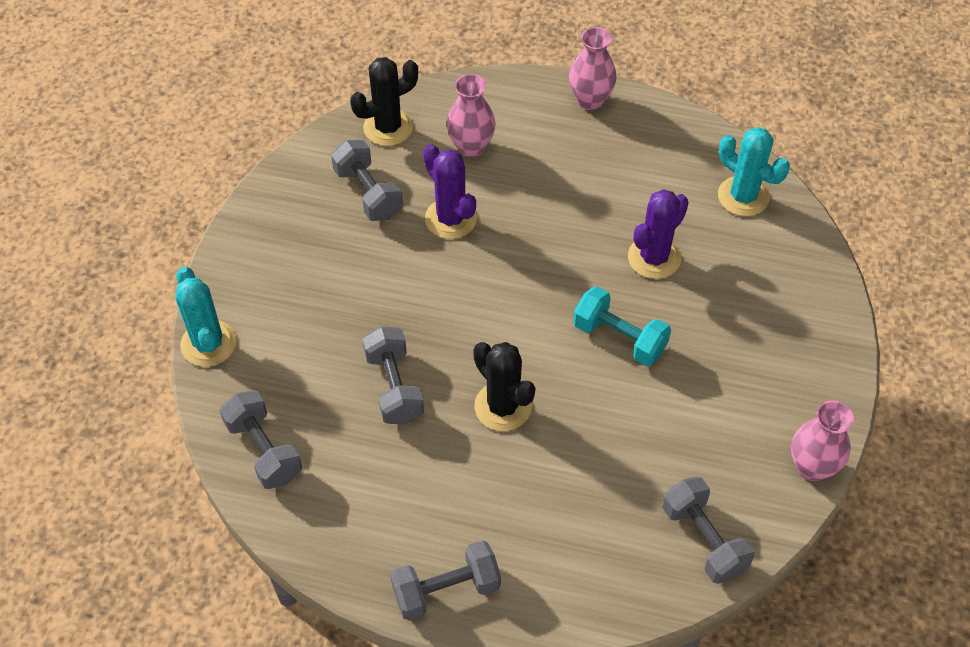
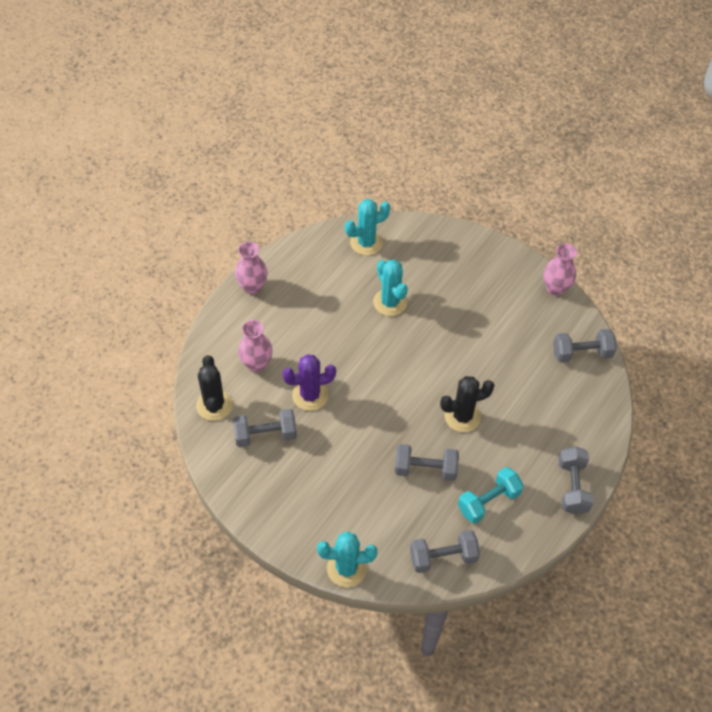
camera: 70 degrees left, 0 degrees up
(619, 338) = (439, 341): turquoise dumbbell -> turquoise dumbbell (488, 502)
(654, 258) = (390, 302): purple cactus -> turquoise cactus

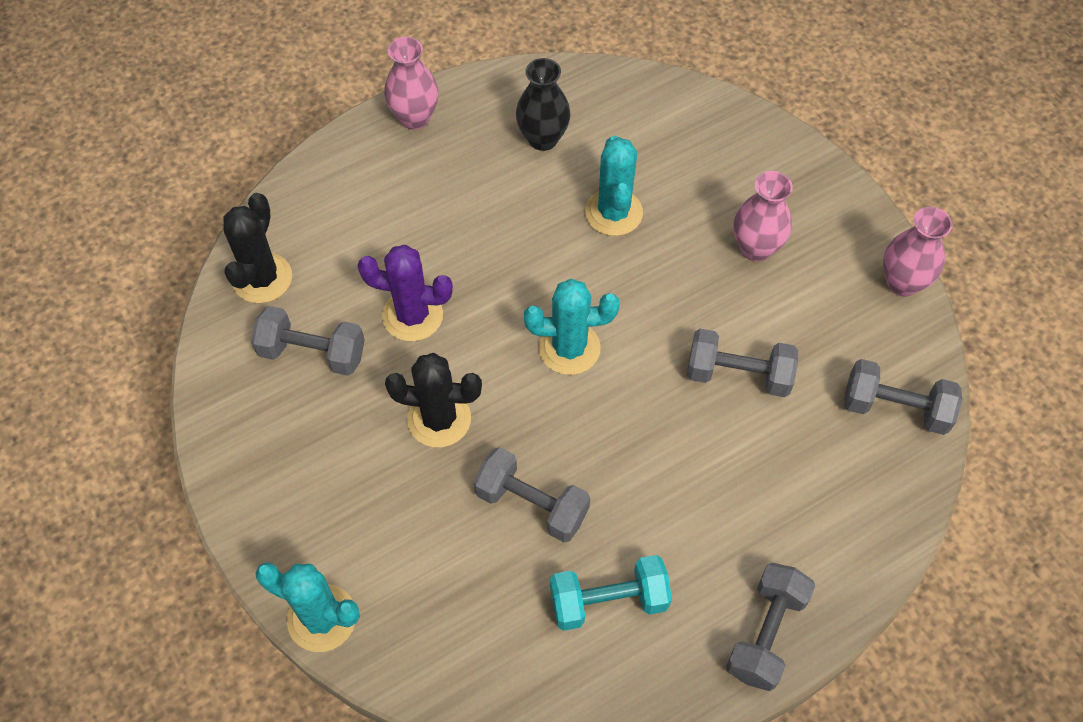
camera: 25 degrees right, 5 degrees up
(256, 364) = (358, 237): pink vase -> pink vase (755, 248)
(330, 275) = (543, 139): none -> black vase
(366, 243) = (624, 107): turquoise cactus -> turquoise cactus (569, 348)
(443, 557) = (485, 665): grey dumbbell -> grey dumbbell (738, 375)
(462, 416) = (637, 440): black cactus -> black cactus (439, 419)

